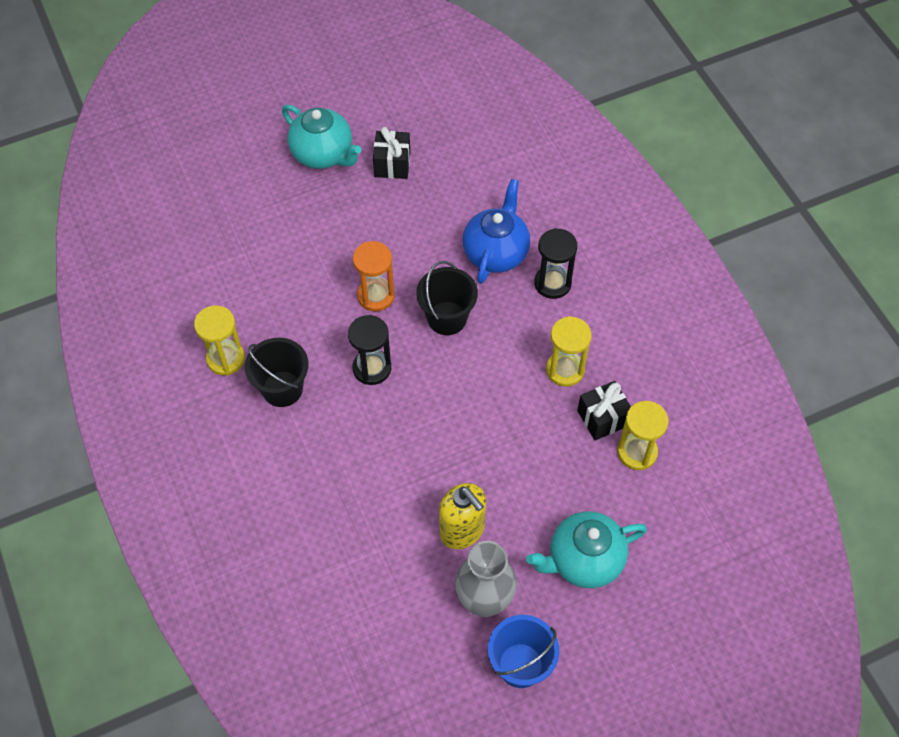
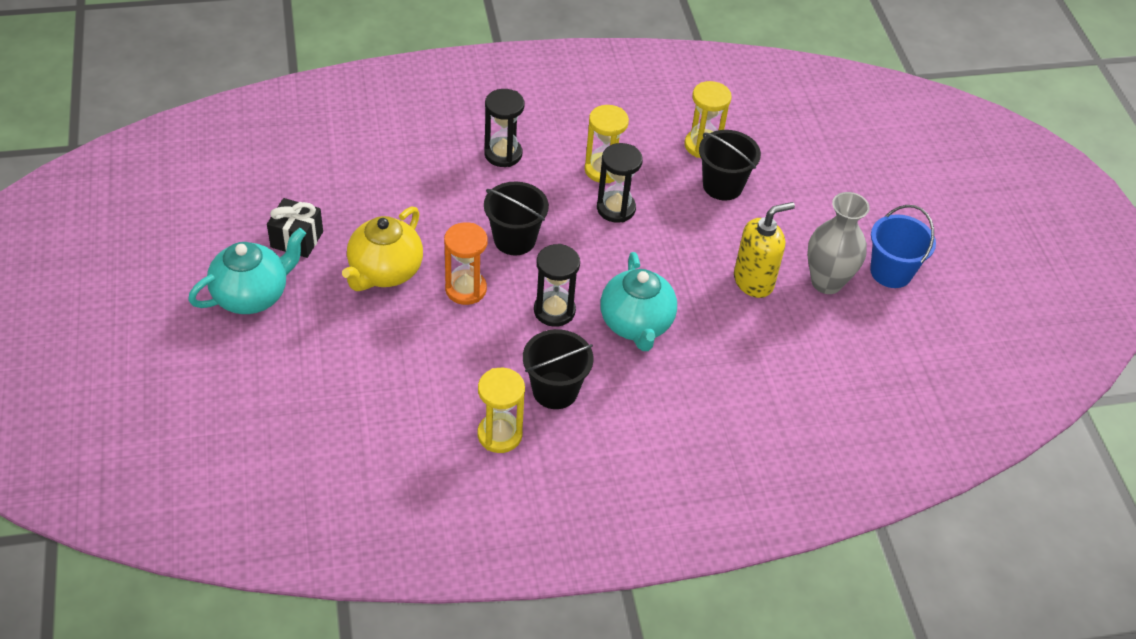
camera: 80 degrees left, 10 degrees down
(376, 233) = (384, 272): none -> yellow teapot
(496, 252) = (450, 185): blue teapot -> none
(516, 391) = (616, 208): none -> black hourglass
(584, 560) = (800, 206): turquoise teapot -> turquoise teapot (636, 324)
(585, 481) = (722, 186): none -> black bucket
(602, 418) = (662, 158): black gift -> none

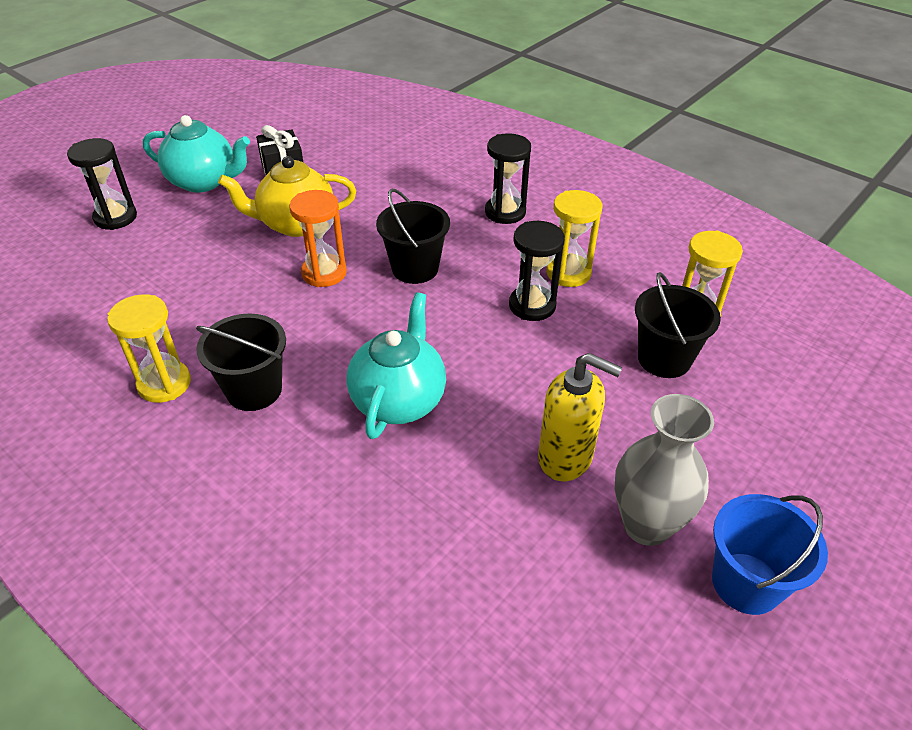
camera: 55 degrees right, 5 degrees down
(554, 311) = (356, 336): black hourglass -> black hourglass (115, 217)
(636, 324) = (399, 400): turquoise teapot -> turquoise teapot turned 150 degrees clockwise

